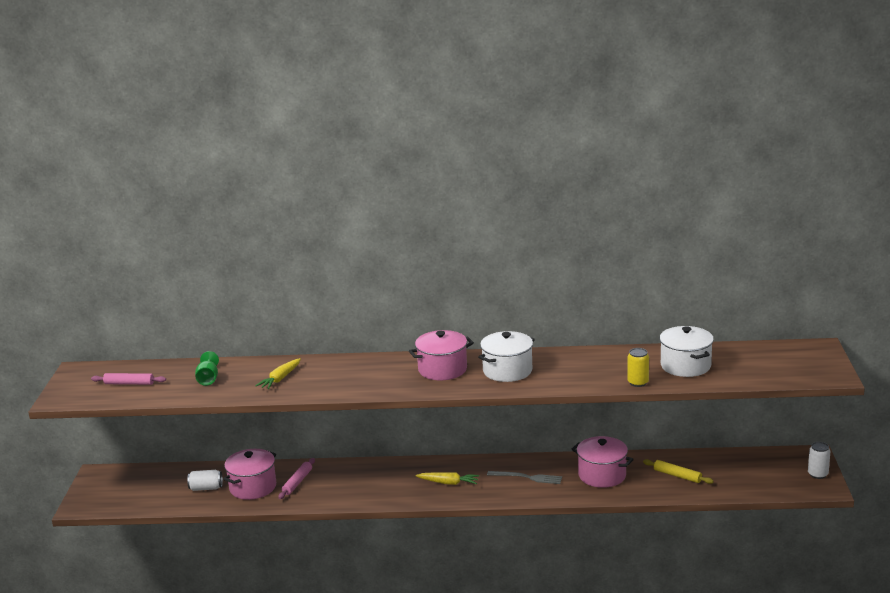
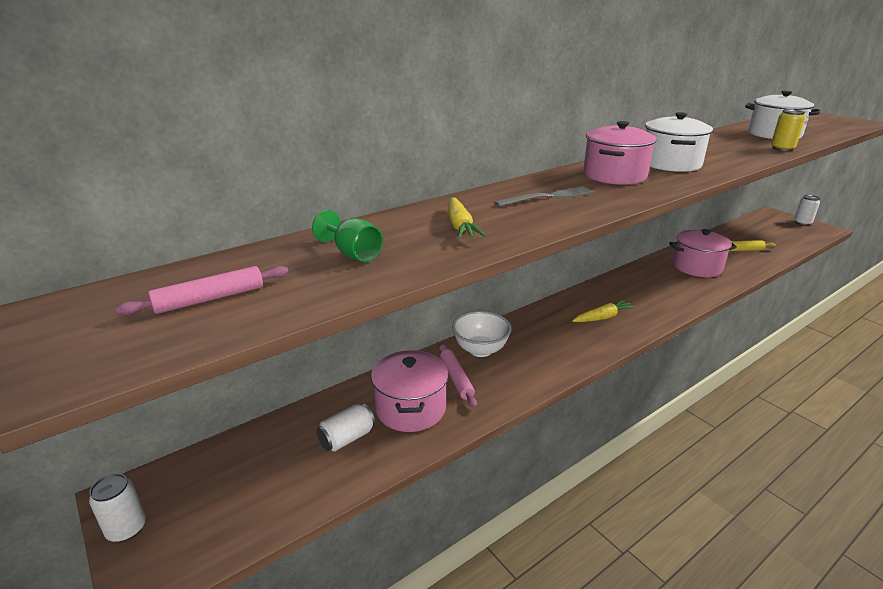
camera: 40 degrees left, 5 degrees up
(87, 486) = (126, 529): none -> white can
(336, 472) = (480, 350): none -> white bowl
(527, 477) = (653, 288): grey fork -> grey fork (548, 197)

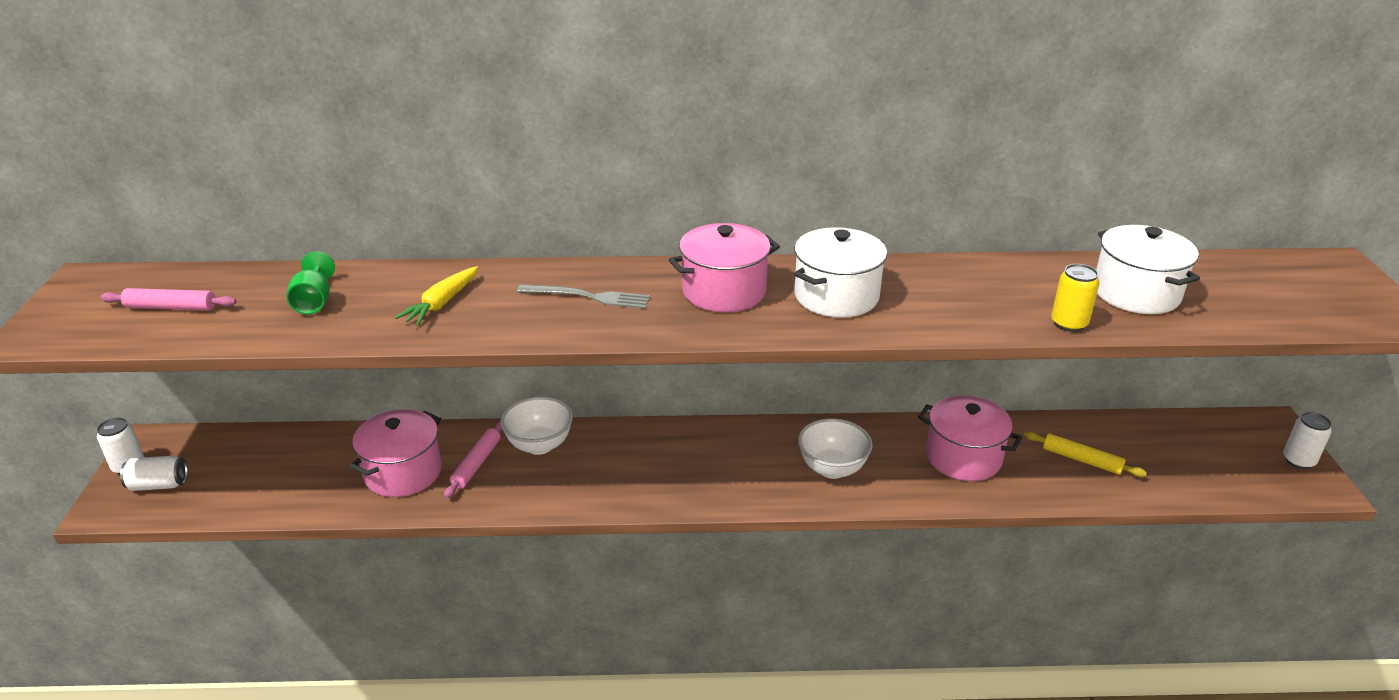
camera: 35 degrees right, 5 degrees up
(347, 438) = (325, 473): white can -> white can (158, 485)
(603, 317) = (721, 468): yellow carrot -> none
(653, 295) = (832, 469): none -> white bowl

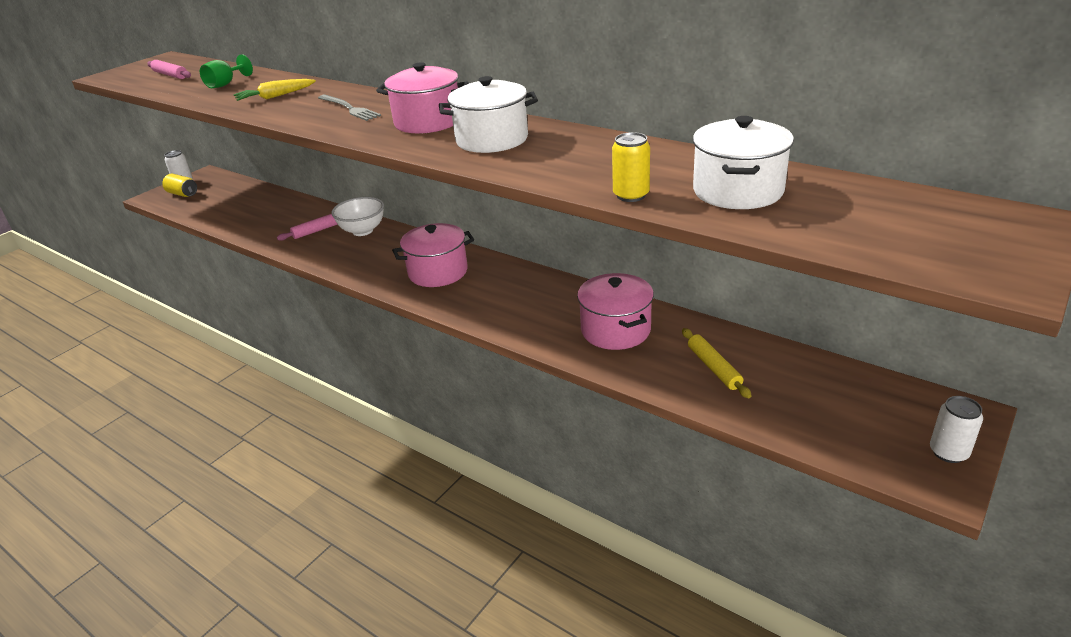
camera: 40 degrees right, 0 degrees up
(158, 485) = (182, 194): white can -> yellow can
(403, 472) = (281, 222): pink pot -> pink pot (438, 272)
(832, 469) = (510, 303): white bowl -> none

